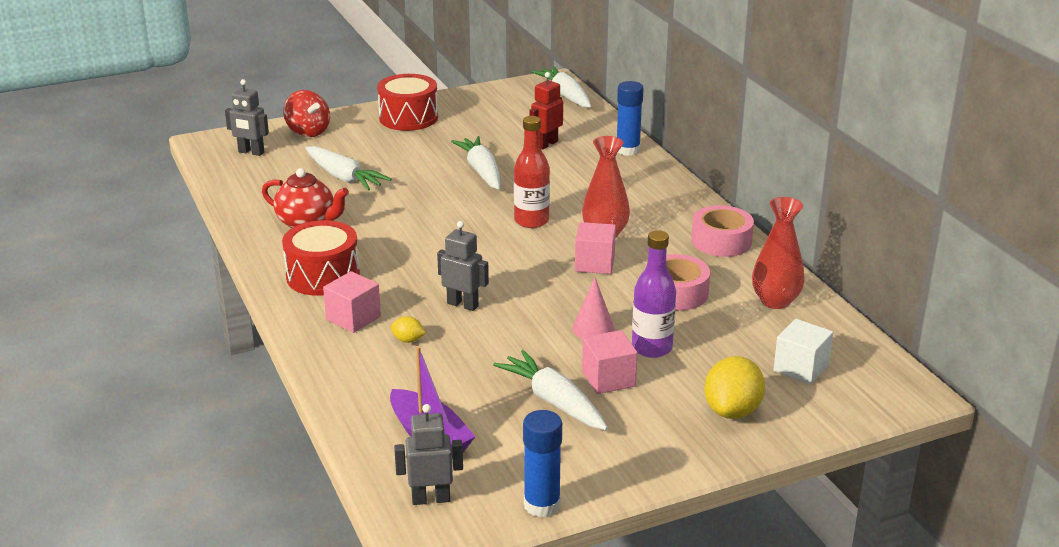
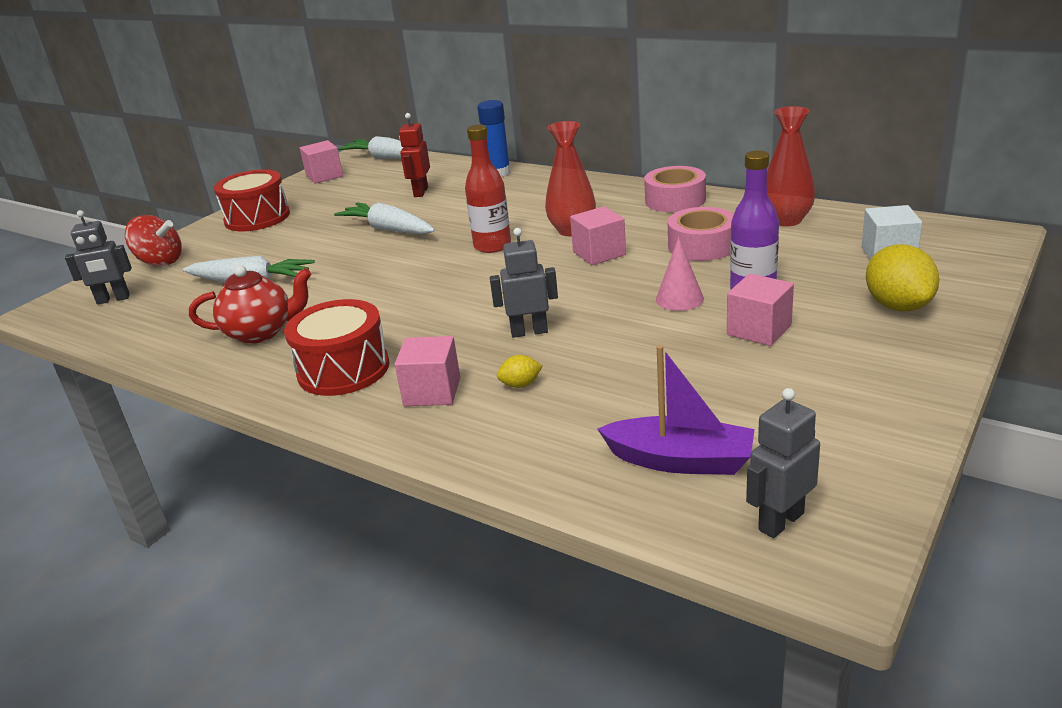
camera: 30 degrees left, 0 degrees up
(499, 95) = (324, 176): none -> pink cube
(542, 505) = (891, 465): blue glue stick -> none
(554, 401) = (744, 370): white carrot -> none

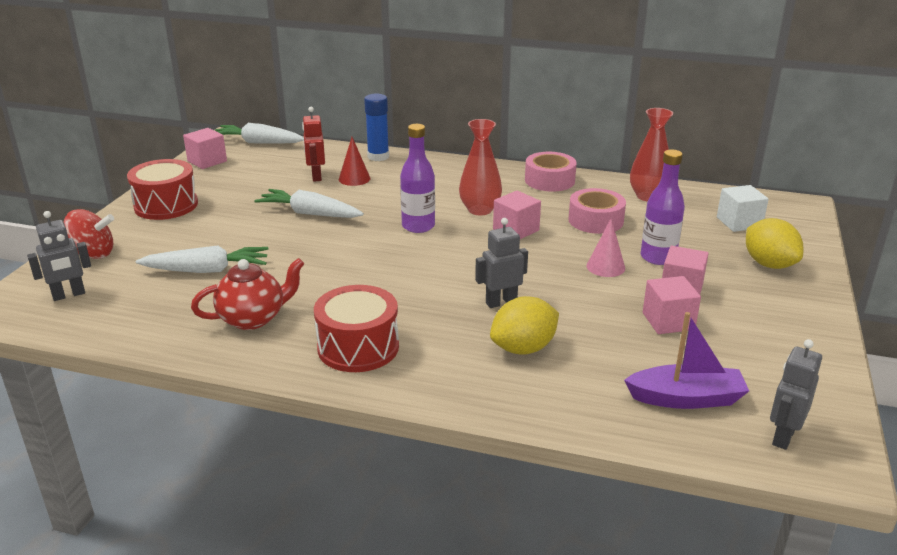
camera: 20 degrees left, 0 degrees up
(432, 391) = (452, 360): pink cube -> pink cube (668, 321)
(458, 195) = (354, 179): none -> red cone
(492, 246) = (418, 226): red bottle -> purple bottle
(520, 385) = (523, 348): yellow lemon -> yellow lemon, size x2.09

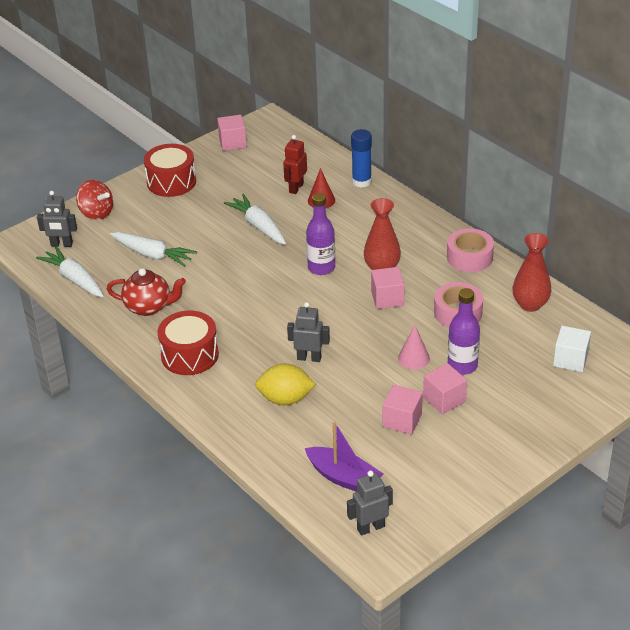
camera: 35 degrees right, 10 degrees up
(259, 143) = (286, 133): white carrot -> white carrot (74, 279)
(769, 264) = (539, 406): yellow lemon -> none

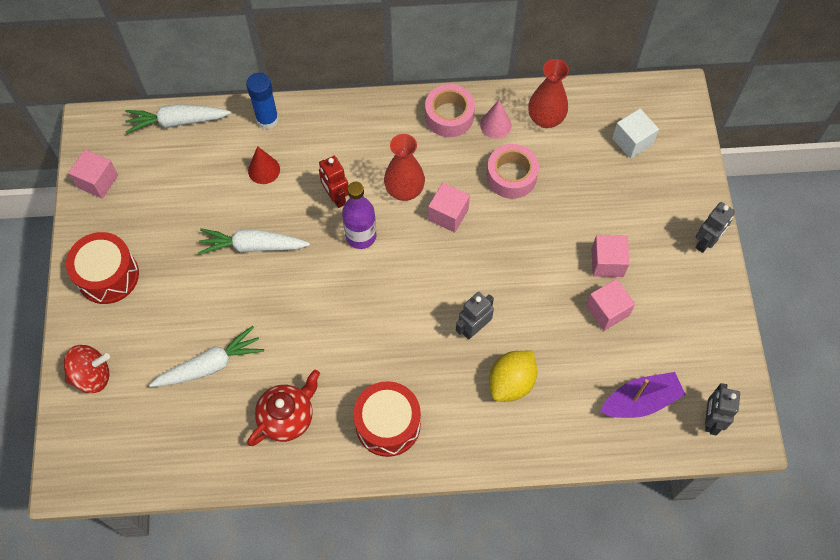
camera: 55 degrees left, 25 degrees up
(61, 244) = (113, 440): grey robot -> grey robot (706, 242)
(74, 279) = (183, 460): white carrot -> white carrot (177, 122)
(296, 188) = (224, 177): red robot -> red robot (336, 197)
(413, 358) = (540, 249): pink cone -> pink cone (495, 125)
(462, 366) = (578, 221): purple bottle -> none

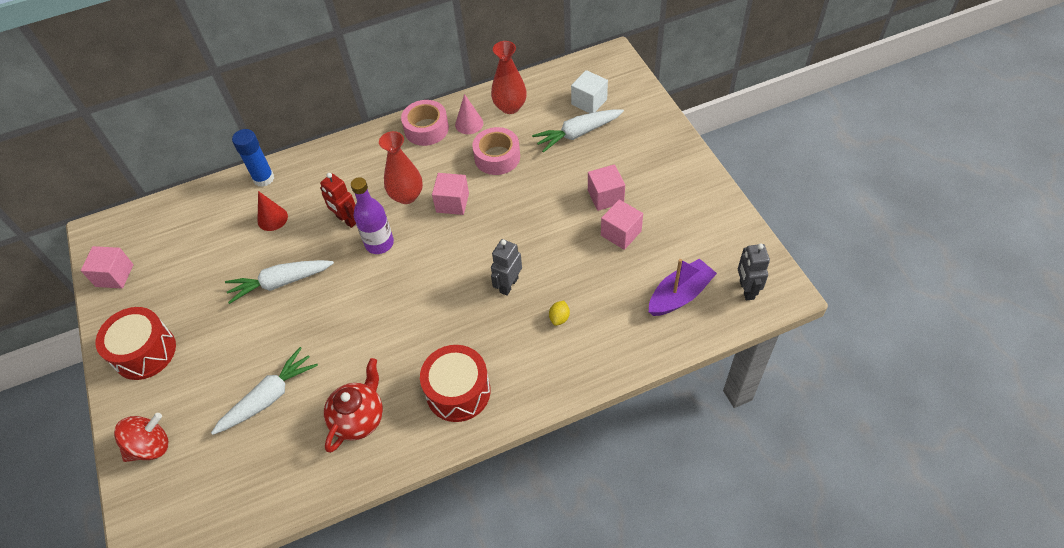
camera: 15 degrees left, 10 degrees down
(177, 122) = (179, 205): white carrot -> white carrot (578, 134)
(511, 382) = (559, 318): yellow lemon -> yellow lemon, size x0.48
(706, 242) = (681, 156): grey robot -> none

